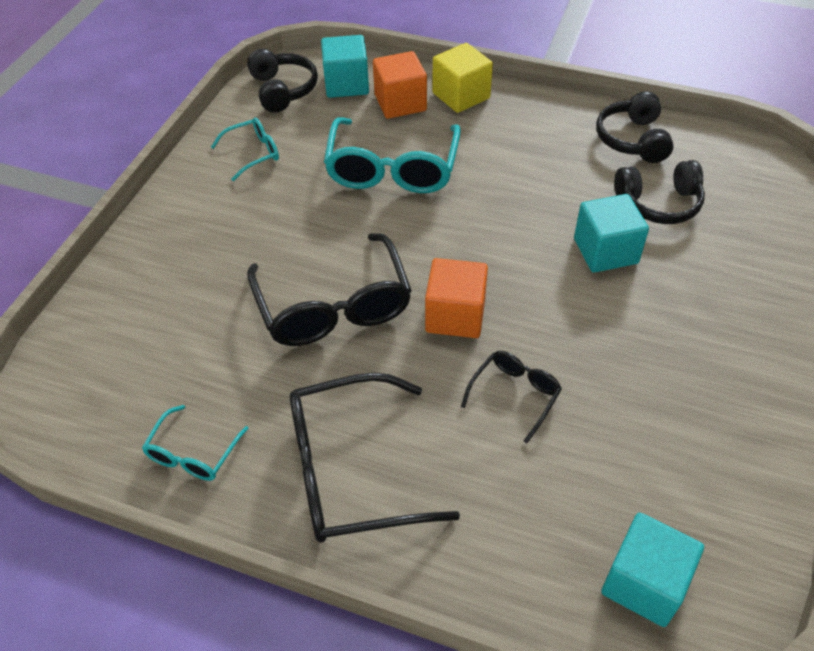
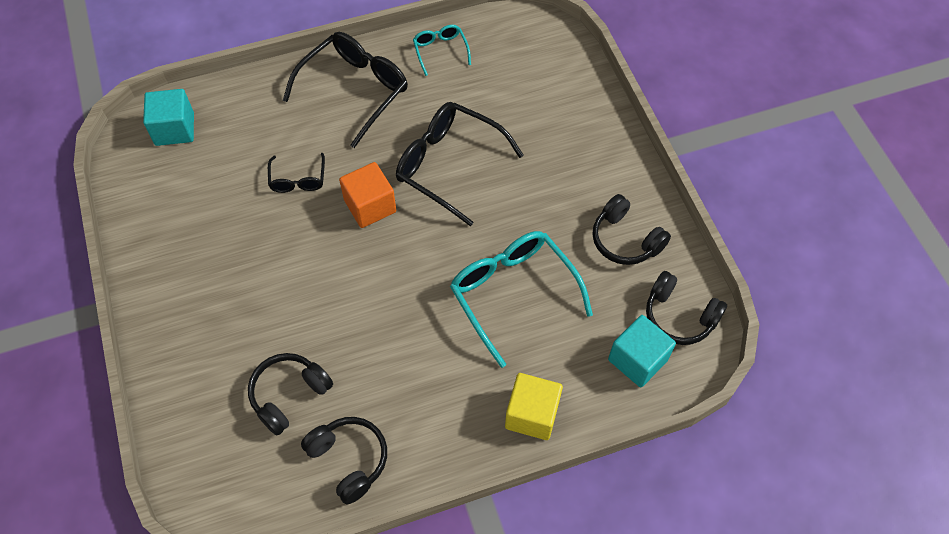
camera: 140 degrees right, 10 degrees up
(253, 153) = (625, 239): turquoise glasses -> black headphones
(400, 103) = (573, 369): orange cube -> none
(605, 251) = (304, 320): turquoise cube -> none

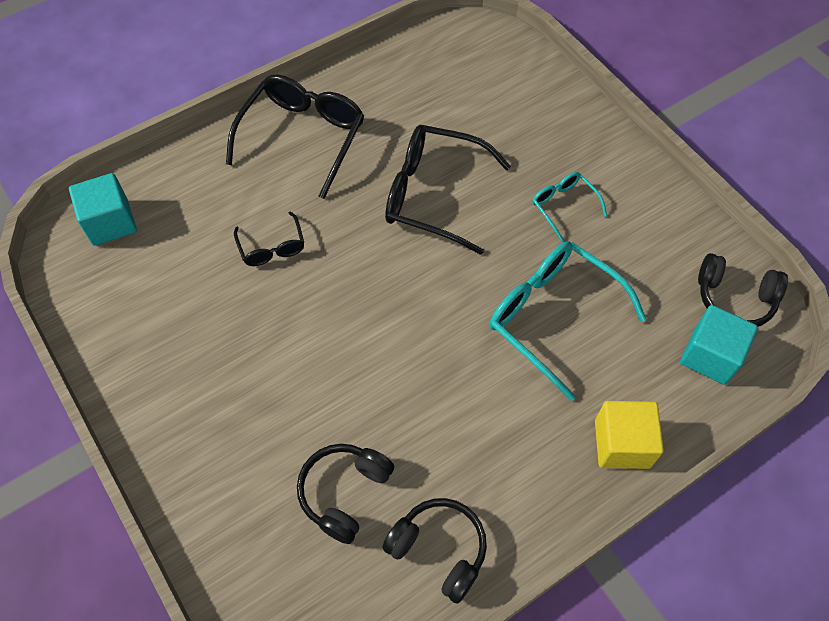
camera: 15 degrees left, 0 degrees up
(370, 206) = (363, 258): orange cube -> none
(440, 51) = (381, 77): turquoise glasses -> turquoise glasses (563, 206)
(625, 239) = (648, 231): black headphones -> none

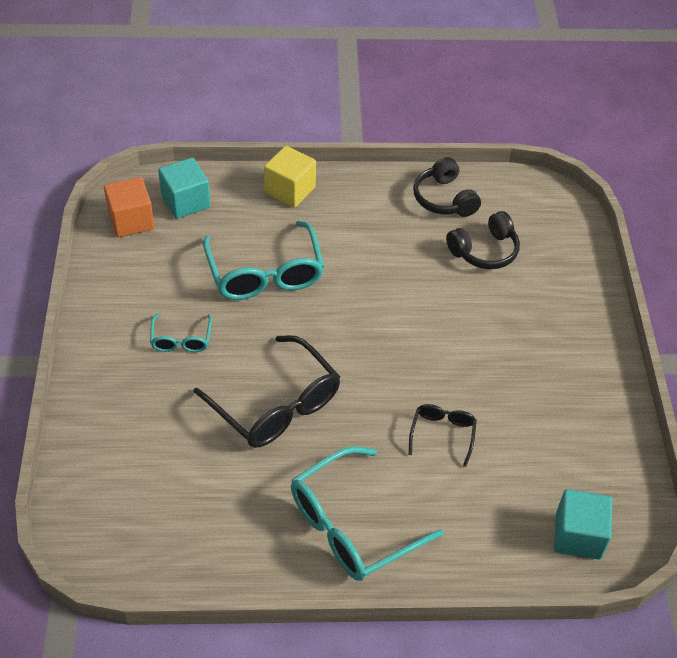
camera: 150 degrees left, 10 degrees down
(303, 137) = (351, 526): black glasses -> turquoise glasses
(734, 298) = (131, 221): black headphones -> orange cube

